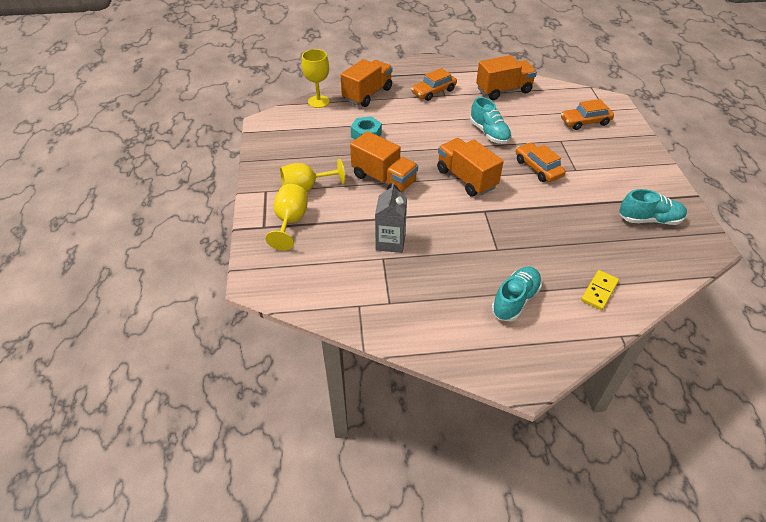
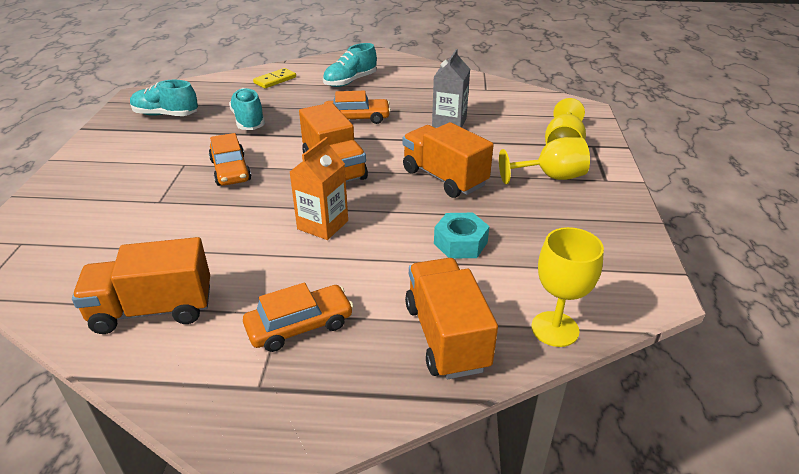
camera: 170 degrees left, 10 degrees down
(367, 94) = (446, 336): orange truck -> orange truck turned 120 degrees clockwise
(450, 137) = (322, 225): none -> orange carton
(489, 133) = (256, 223): turquoise shoe -> turquoise shoe (249, 121)
(585, 122) = (85, 225): orange car -> orange car (357, 118)

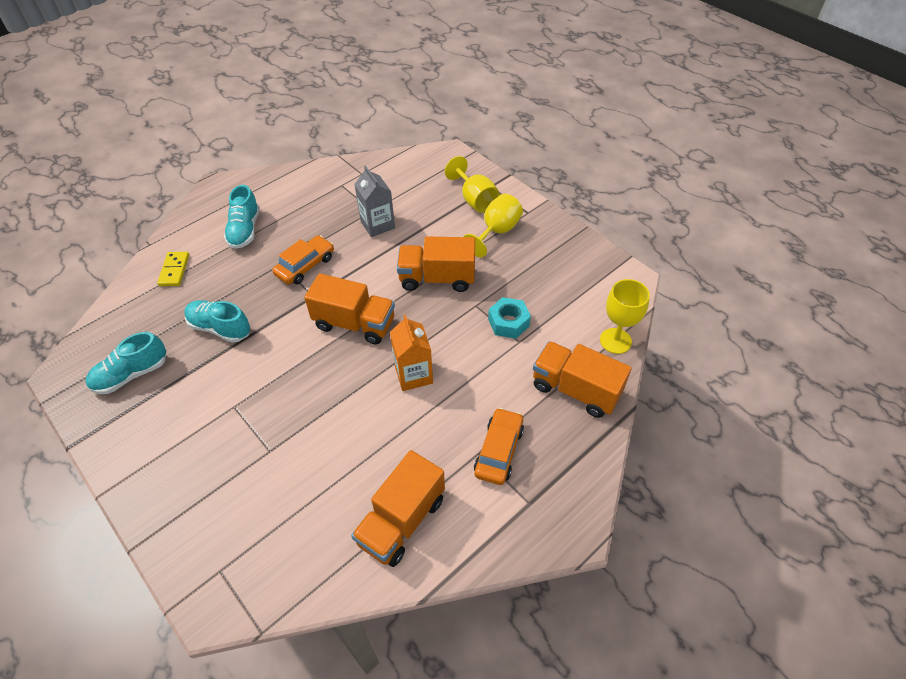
camera: 45 degrees left, 15 degrees up
(230, 170) = (281, 383): orange car -> none

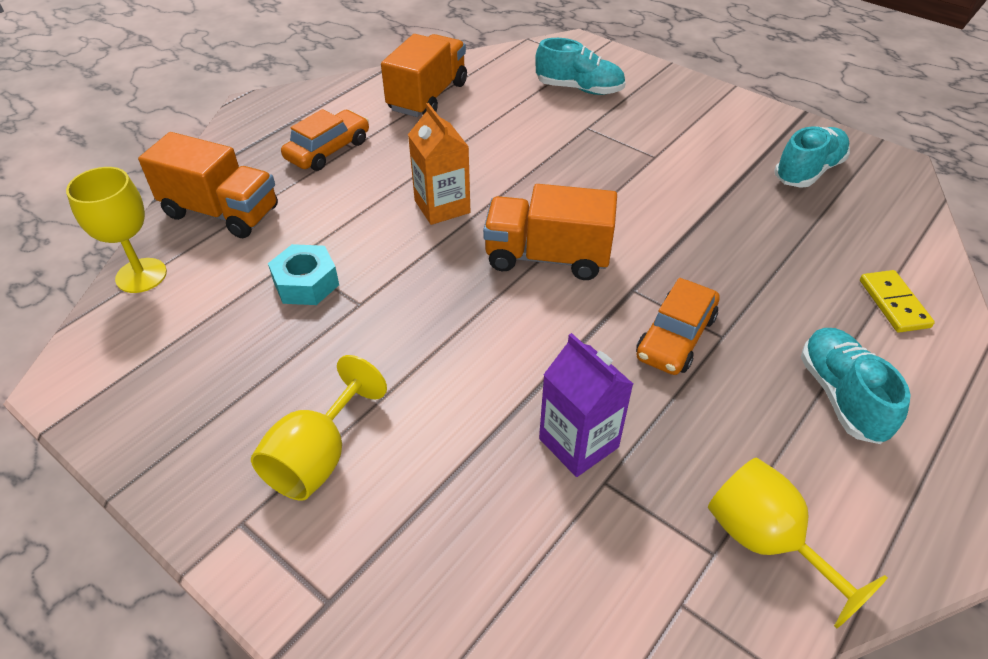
camera: 170 degrees right, 5 degrees down
(220, 328) = (741, 231): turquoise shoe -> turquoise shoe (579, 89)
(377, 225) = (578, 443): grey carton -> purple carton
(437, 278) = (431, 341): orange truck -> none
(475, 200) = (368, 547): yellow goblet -> yellow goblet (765, 541)
(499, 451) = (328, 150): orange car -> orange car turned 150 degrees counterclockwise

